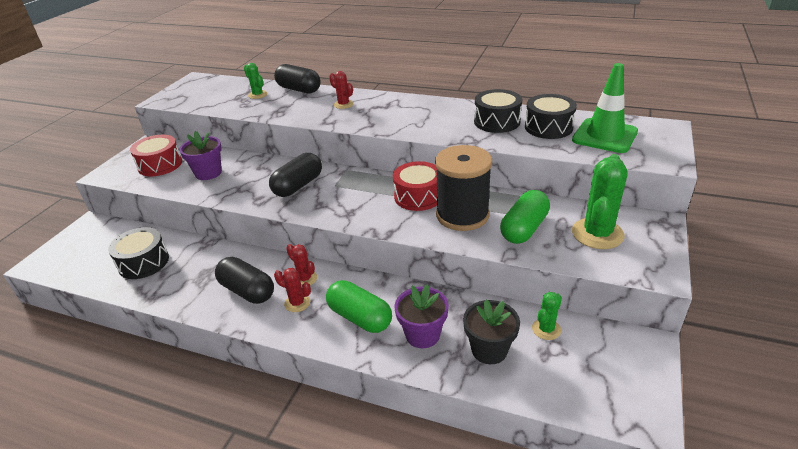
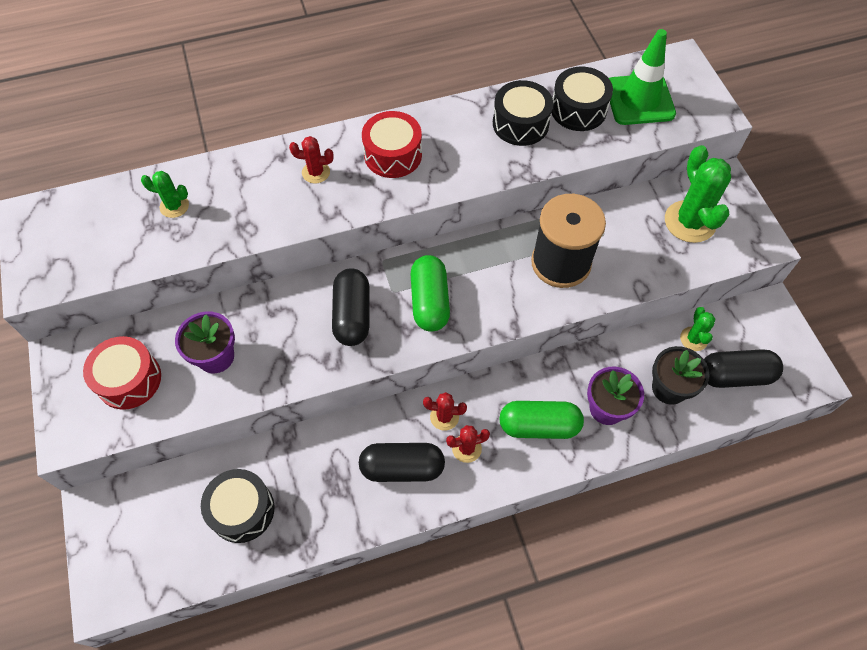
camera: 40 degrees left, 25 degrees up
(299, 89) = (222, 169): black capsule -> black capsule (735, 375)
(418, 196) = (496, 260): red drum -> red drum (393, 155)
(524, 228) = (628, 250): green capsule -> green capsule (430, 301)

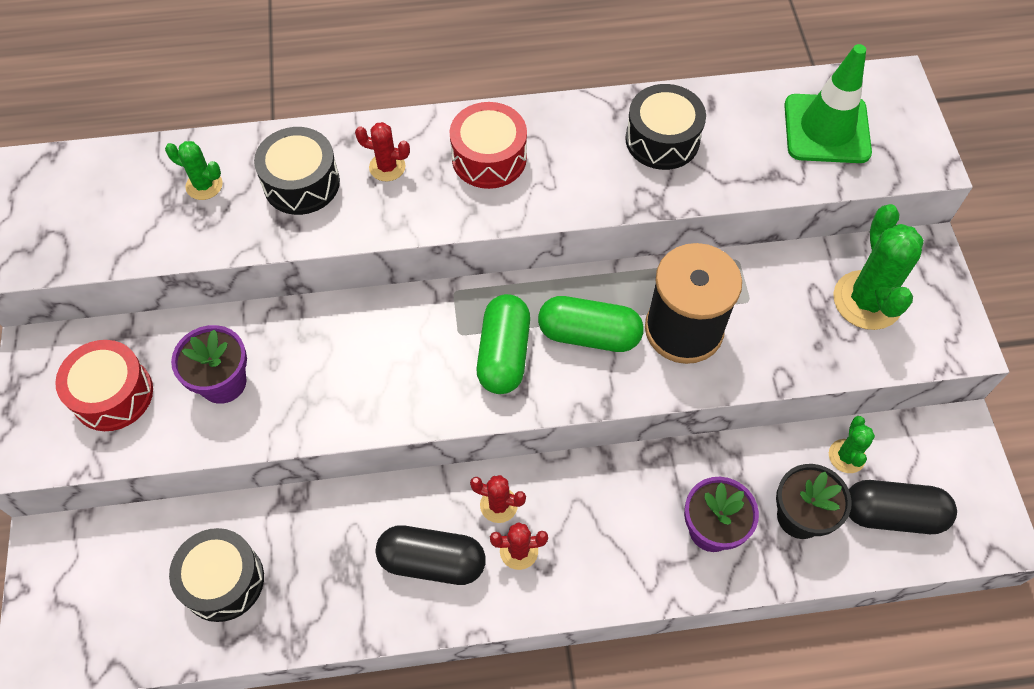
camera: 10 degrees right, 0 degrees up
(352, 315) = (402, 356): black capsule -> none
(539, 426) = (618, 537): green capsule -> green capsule (589, 335)
(578, 109) = (742, 131): black drum -> black drum (301, 183)

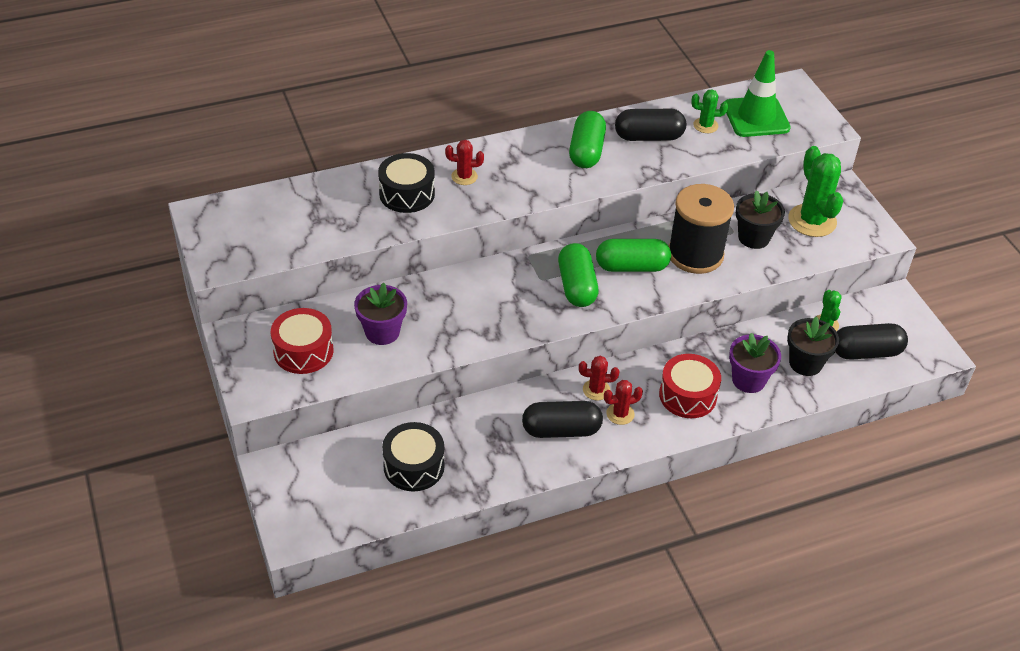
camera: 15 degrees left, 15 degrees down
(204, 185) = (337, 204): green cactus -> green cactus (705, 125)
(489, 158) = (534, 162): red drum -> red drum (687, 395)
(567, 151) = (586, 151): none -> green capsule
(662, 140) = (648, 137): black drum -> black capsule
(775, 315) = (754, 237): none -> black flower pot

